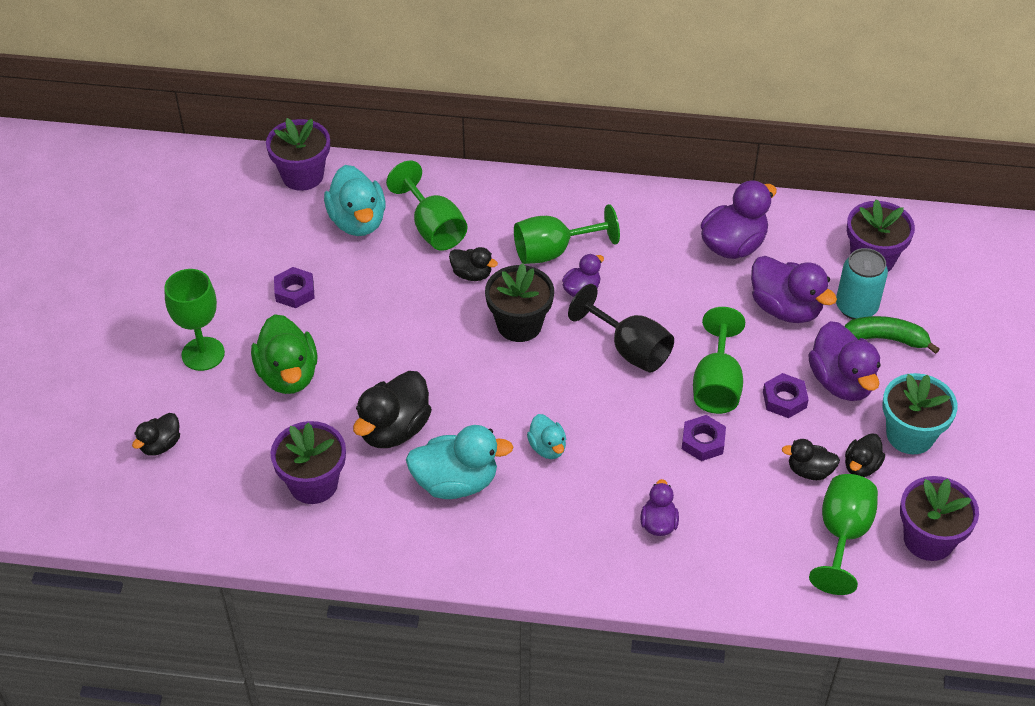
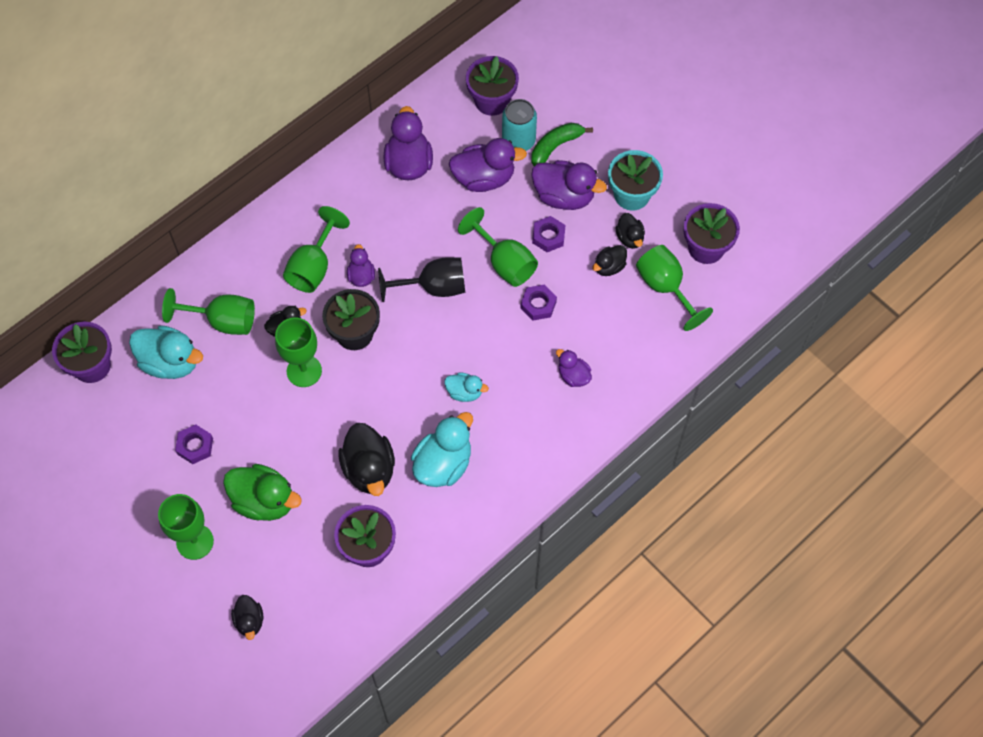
camera: 50 degrees left, 15 degrees up
(444, 315) = (304, 371): none -> green goblet

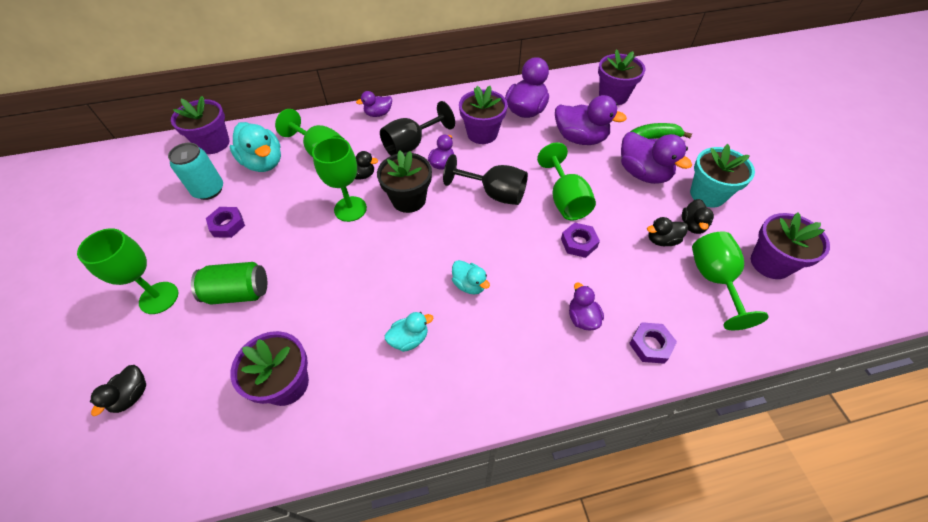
camera: 30 degrees right, 10 degrees down
(248, 242) = (378, 114): none -> purple duck
(264, 501) = (238, 293): green duck -> green can
(314, 267) = (412, 145): green goblet -> black goblet
(369, 469) = (342, 310): black duck -> none
(379, 217) = (482, 133): none -> purple flower pot
(443, 464) = (409, 339): turquoise duck -> turquoise duck, size x0.55
(518, 141) = (622, 125): turquoise can -> turquoise can (209, 190)
(548, 236) = (615, 196): purple nut -> purple nut (650, 345)

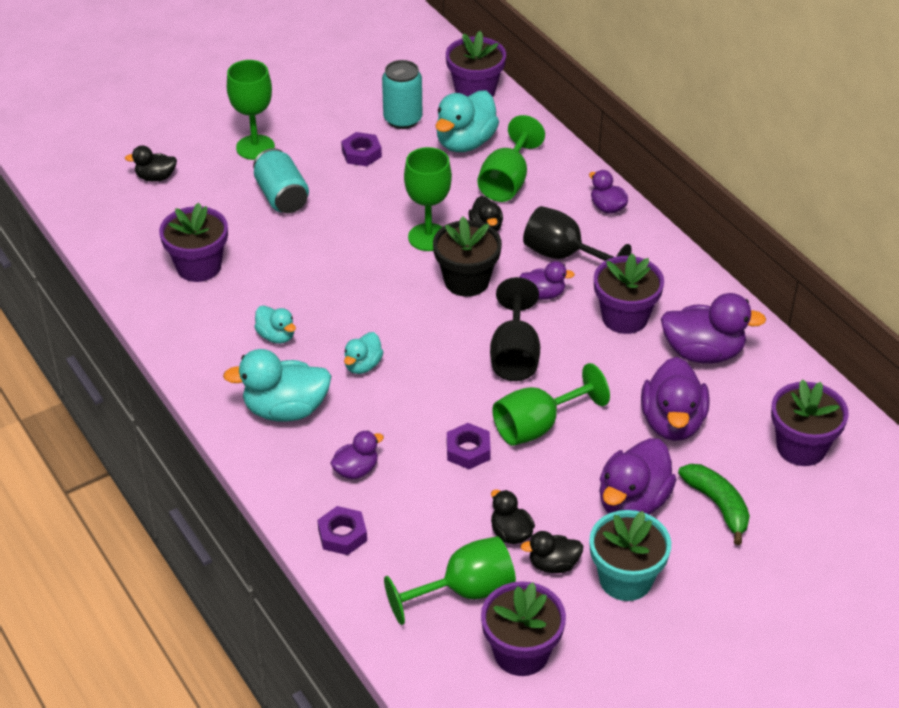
camera: 70 degrees right, 10 degrees down
(238, 293) = (282, 197): green can -> turquoise can
(500, 353) = (285, 410): none -> turquoise duck

